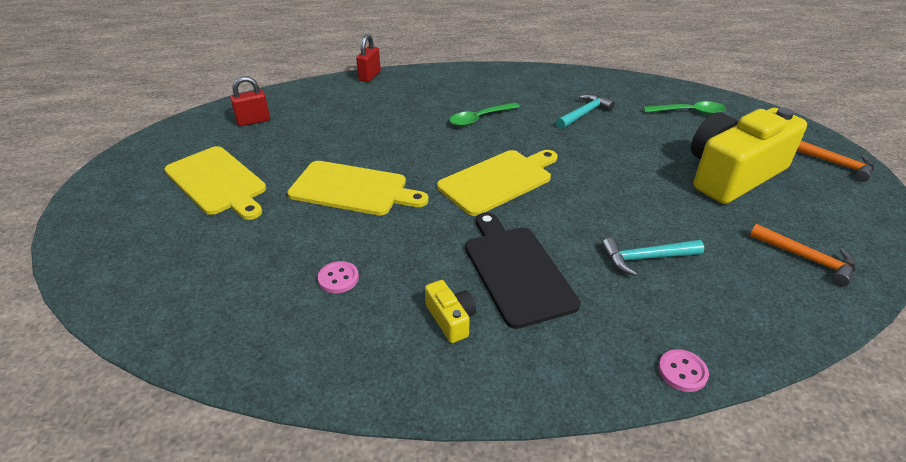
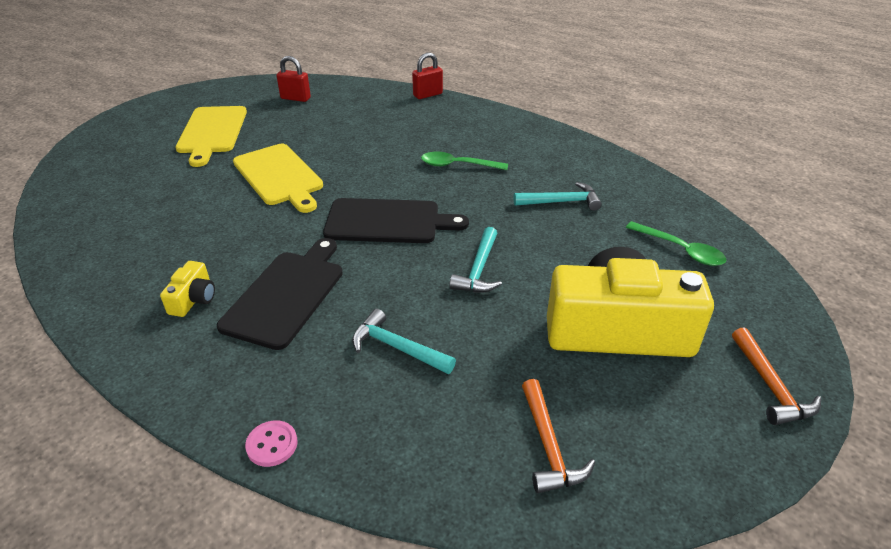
camera: 40 degrees right, 0 degrees up
(338, 278) = (177, 232): pink button -> none
(498, 180) = (388, 222): yellow cutting board -> black cutting board
(608, 181) = (479, 269): none -> turquoise hammer

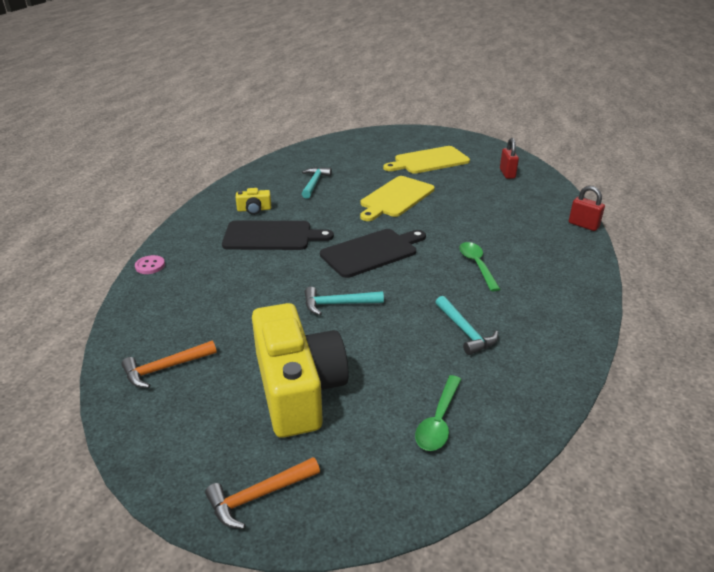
camera: 70 degrees right, 5 degrees down
(388, 222) = (372, 252): black cutting board -> black cutting board turned 105 degrees counterclockwise
(397, 348) = (238, 288): turquoise hammer -> turquoise hammer (314, 183)

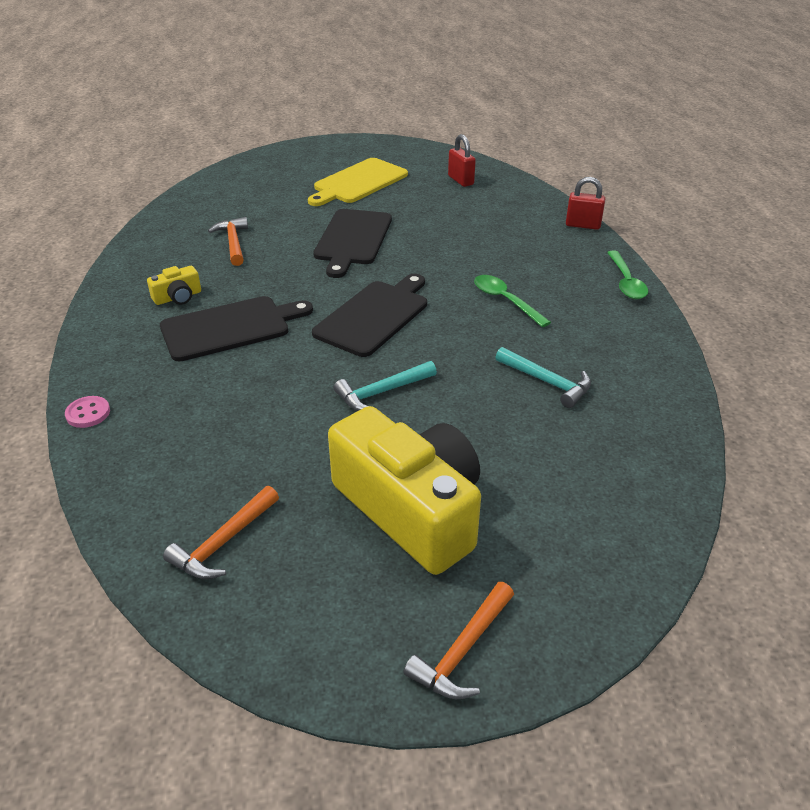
camera: 25 degrees left, 5 degrees up
(314, 183) = (233, 243): turquoise hammer -> orange hammer
(395, 198) = (352, 239): yellow cutting board -> black cutting board
(438, 421) = (591, 492): green spoon -> green spoon (626, 282)

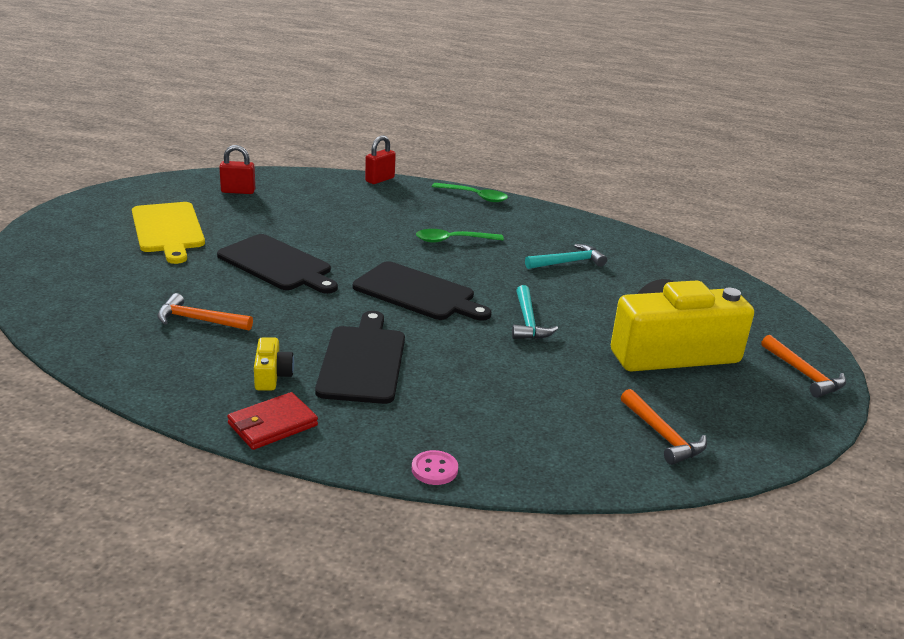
camera: 65 degrees left, 10 degrees down
(110, 321) = (272, 424): none -> red wallet
(374, 316) = (418, 293): black cutting board -> black cutting board turned 150 degrees clockwise

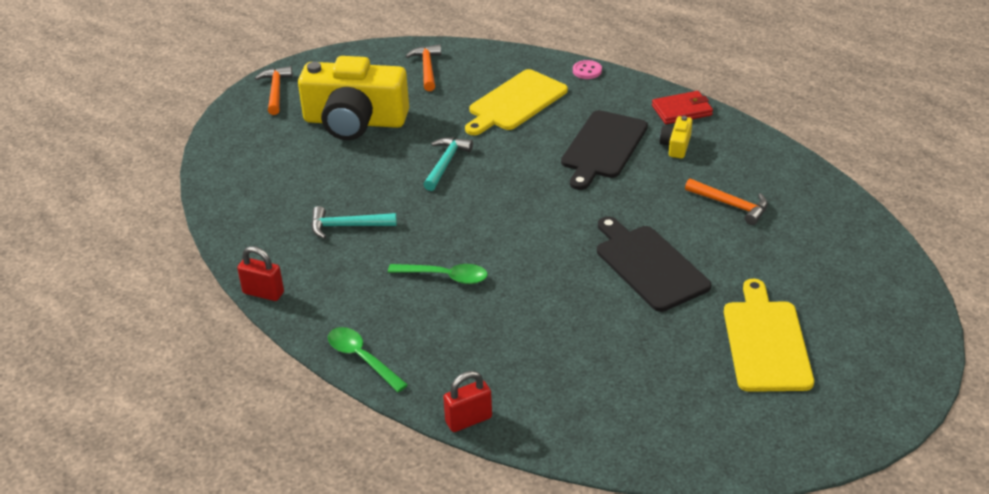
camera: 155 degrees left, 10 degrees up
(238, 191) = (675, 417): red padlock -> red padlock (263, 293)
(418, 293) = (524, 208): black cutting board -> none
(504, 403) = (515, 102): none -> yellow cutting board

